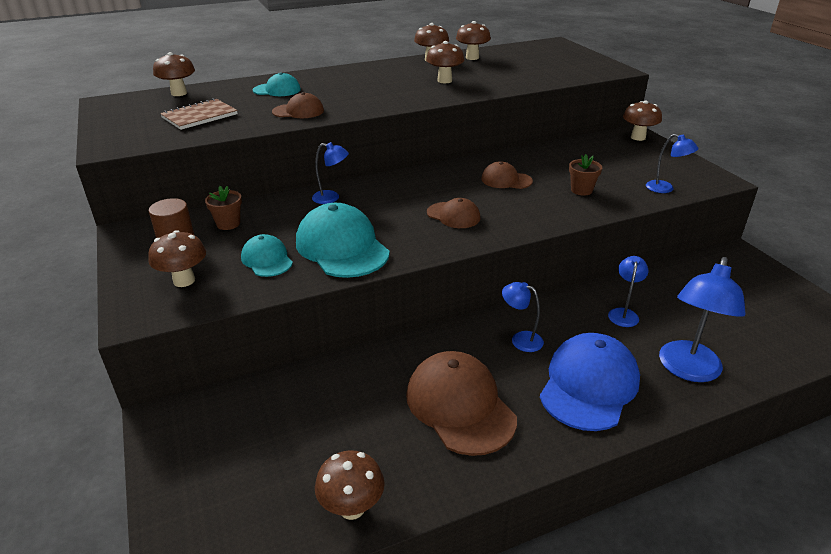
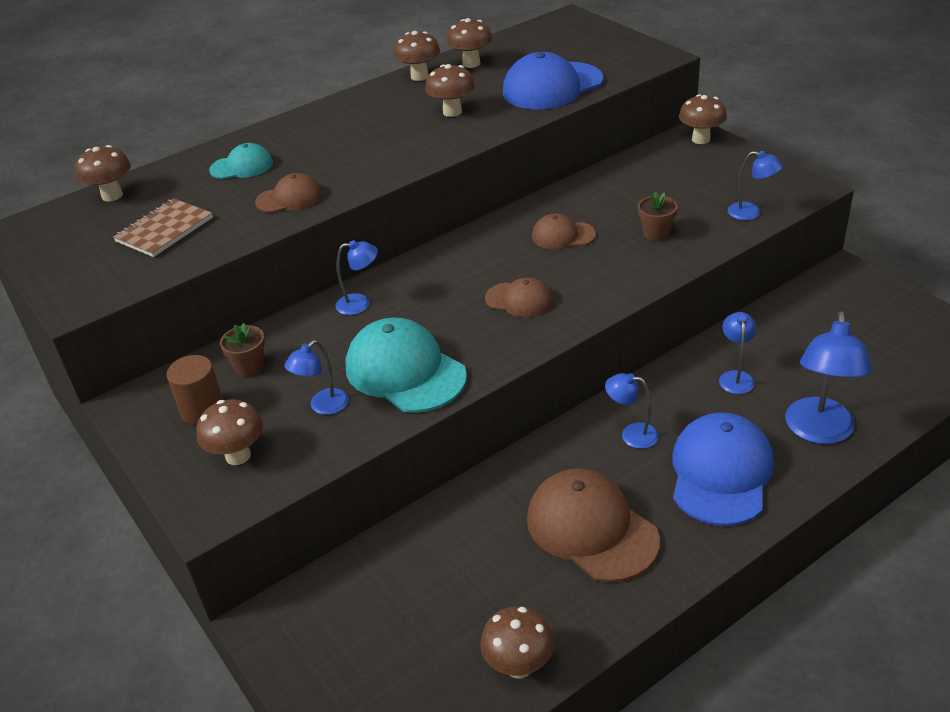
camera: 10 degrees left, 5 degrees up
(267, 259) = (323, 406): turquoise cap -> blue lamp
(526, 76) = (552, 86): none -> blue cap

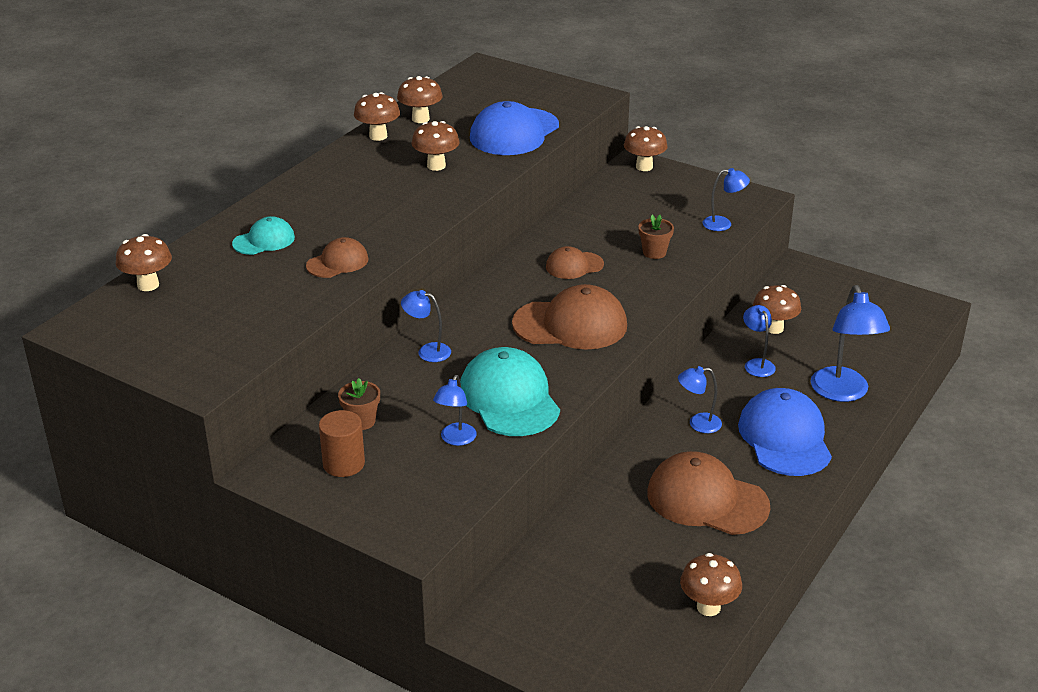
camera: 25 degrees left, 5 degrees down
(164, 230) = (234, 307): brown notebook -> none
(238, 456) = (406, 492): brown mushroom -> brown mushroom (774, 328)
(360, 303) = (427, 351): blue lamp -> blue lamp turned 135 degrees counterclockwise
(405, 371) = (509, 398): turquoise cap -> turquoise cap turned 45 degrees clockwise
(519, 300) = (570, 325): brown cap -> brown cap, size x1.83

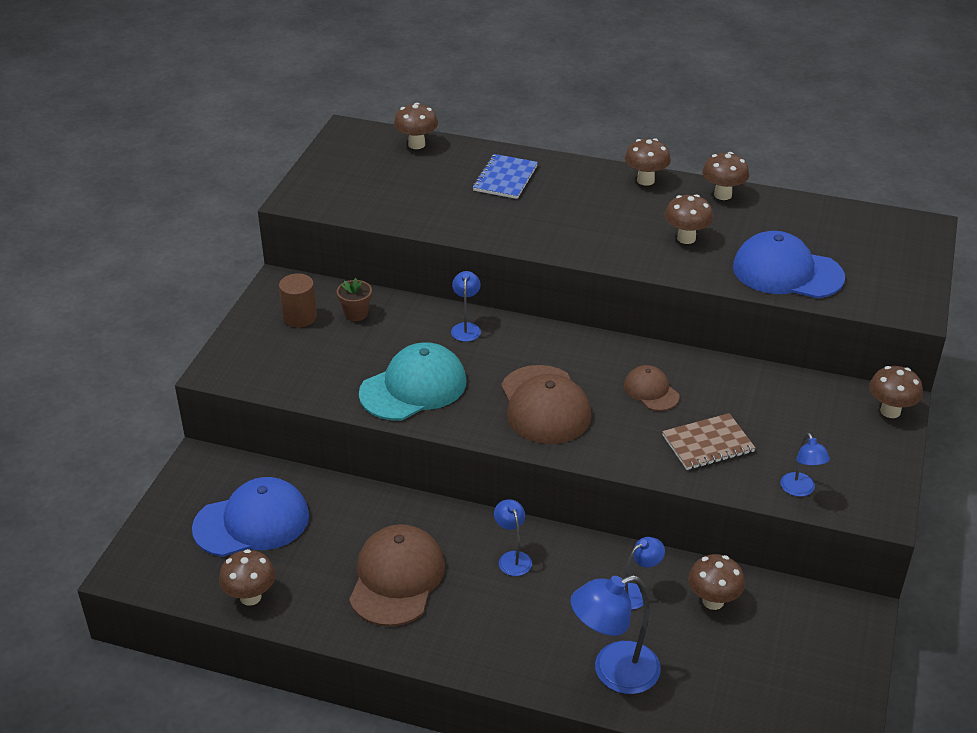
camera: 75 degrees right, 5 degrees up
(264, 240) = (505, 178): turquoise cap -> blue notebook
(337, 262) = (488, 221): brown cap -> none
(420, 119) = (775, 211): brown mushroom -> brown mushroom (645, 180)
(455, 439) = (346, 368): blue lamp -> none
(654, 252) = (708, 444): brown flower pot -> brown notebook
(785, 438) = (513, 628): blue cap -> blue cap (252, 522)

